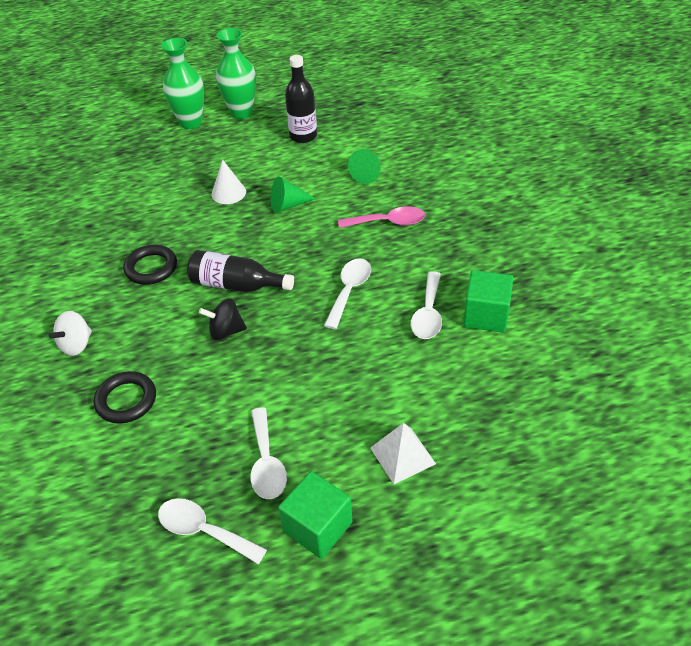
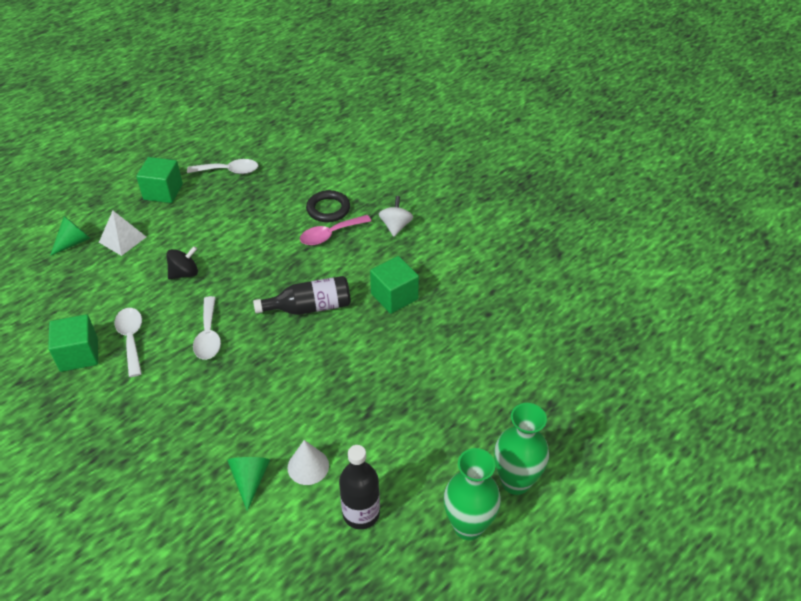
camera: 150 degrees right, 0 degrees up
(151, 268) = (394, 296): black ring -> green cube
(226, 331) = (292, 271): black spinning top -> black spinning top (184, 273)
(228, 193) = (388, 396): white cone -> white cone (308, 466)
(266, 463) = (211, 209): white spoon -> none
(288, 205) = (316, 403): green cone -> green cone (74, 242)
(388, 222) = (200, 420): pink spoon -> pink spoon (330, 235)

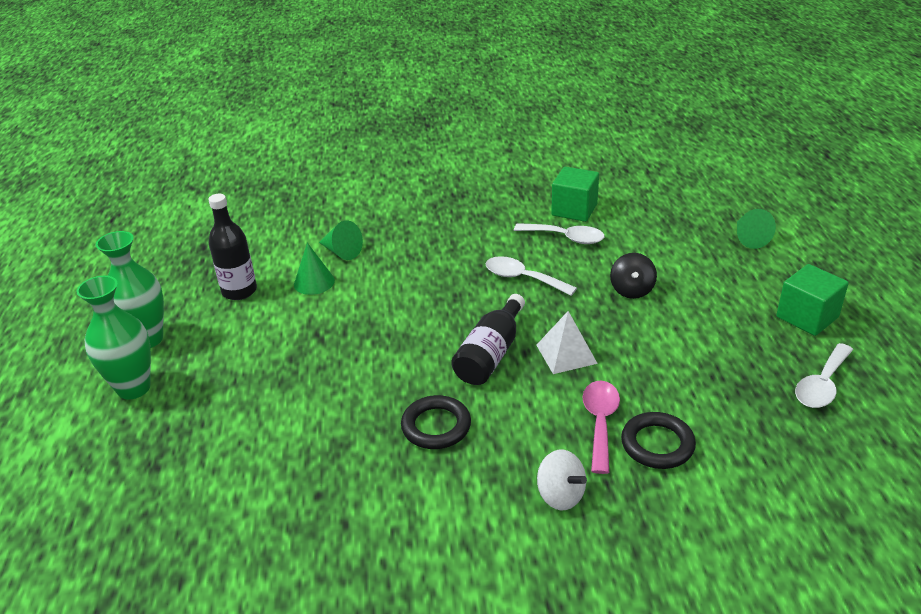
camera: 130 degrees right, 10 degrees down
(122, 239) = (729, 267): white pyramid -> white pyramid (566, 354)
(308, 466) = (314, 282): white cone -> green cone
(394, 296) = (436, 426): green cube -> black ring

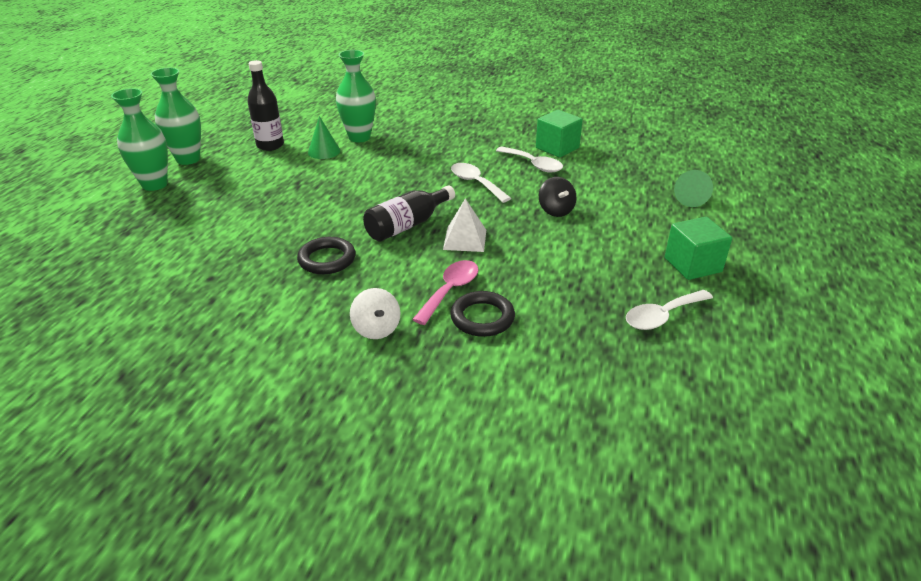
camera: 20 degrees right, 0 degrees up
(341, 252) = (359, 137): green cone -> green vase
(632, 290) = (555, 210): black spinning top -> black spinning top turned 45 degrees counterclockwise

